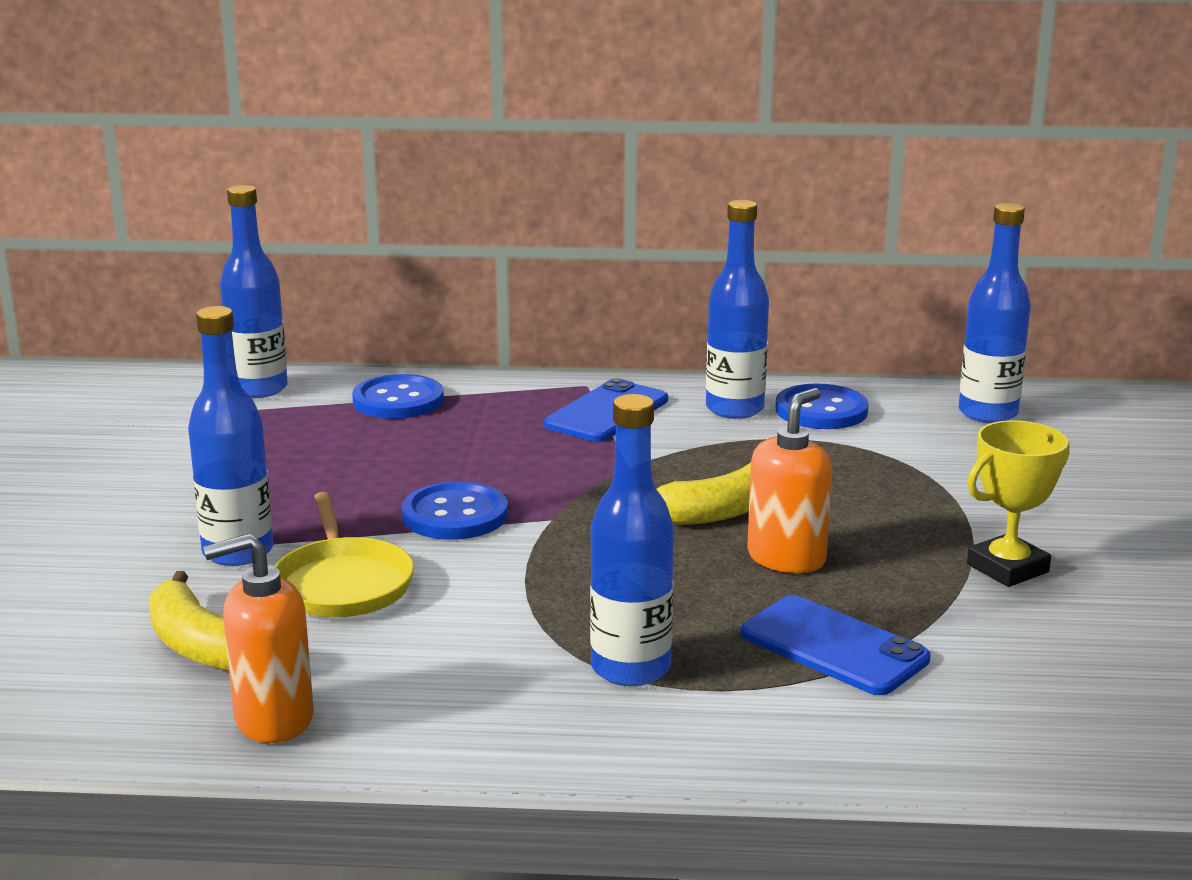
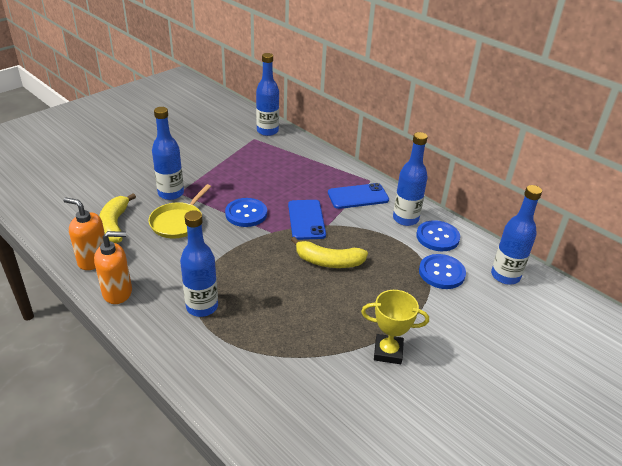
camera: 40 degrees right, 15 degrees up
(398, 400) = (300, 156): blue button -> blue button (441, 273)
(786, 558) = (317, 295): orange soap dispenser -> orange soap dispenser (118, 292)
(833, 647) = (273, 342): blue phone -> blue phone (306, 220)

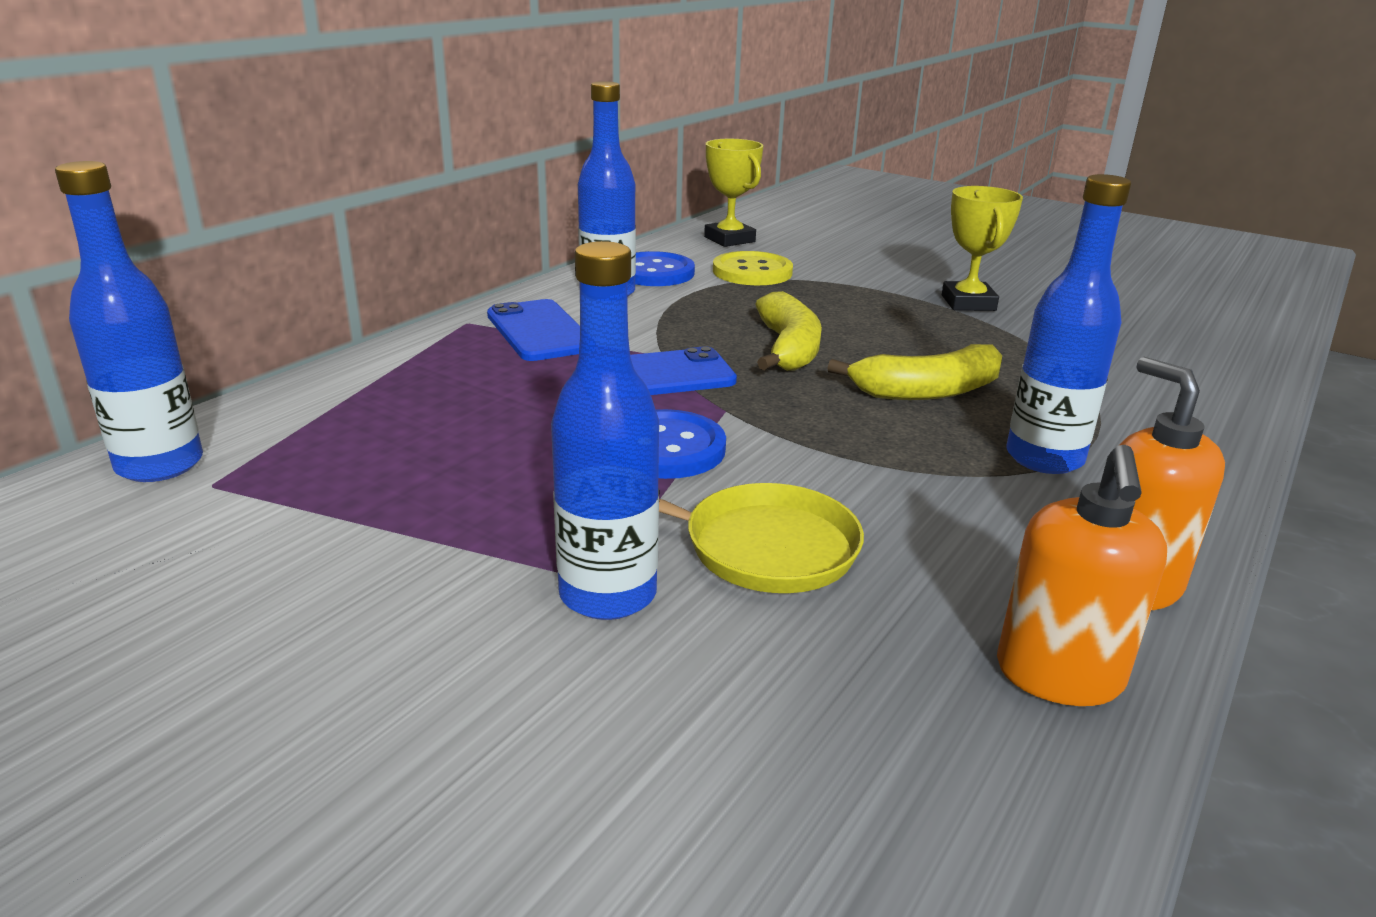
camera: 100 degrees left, 10 degrees down
(115, 225) = (853, 681): yellow banana -> yellow banana (927, 391)
(441, 273) = (752, 272): blue button -> yellow button
(505, 276) = (729, 239): blue bottle -> yellow trophy

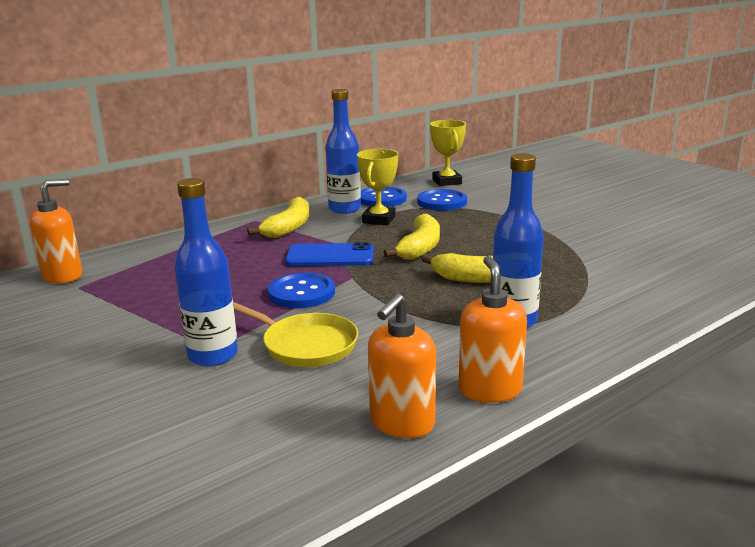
camera: 20 degrees right, 5 degrees down
(160, 465) = (63, 276): blue bottle -> orange soap dispenser
(539, 331) = (288, 227): blue phone -> yellow banana
(752, 272) = (442, 202): yellow button -> blue button
(968, 303) = (563, 229): yellow trophy -> yellow trophy (379, 220)

